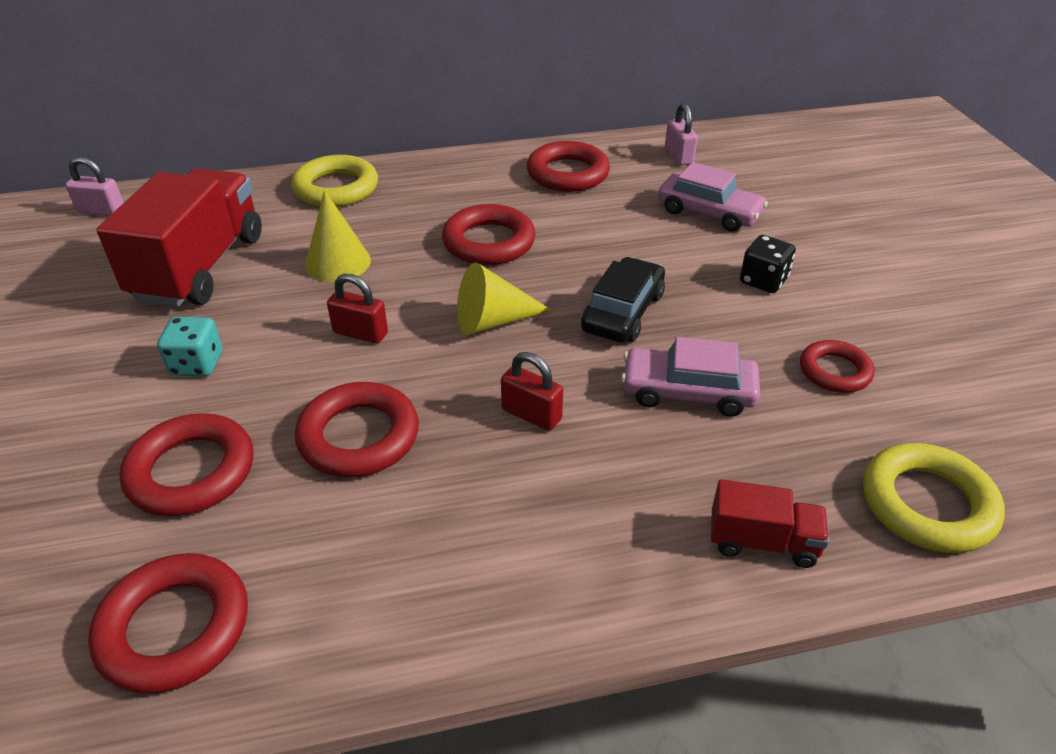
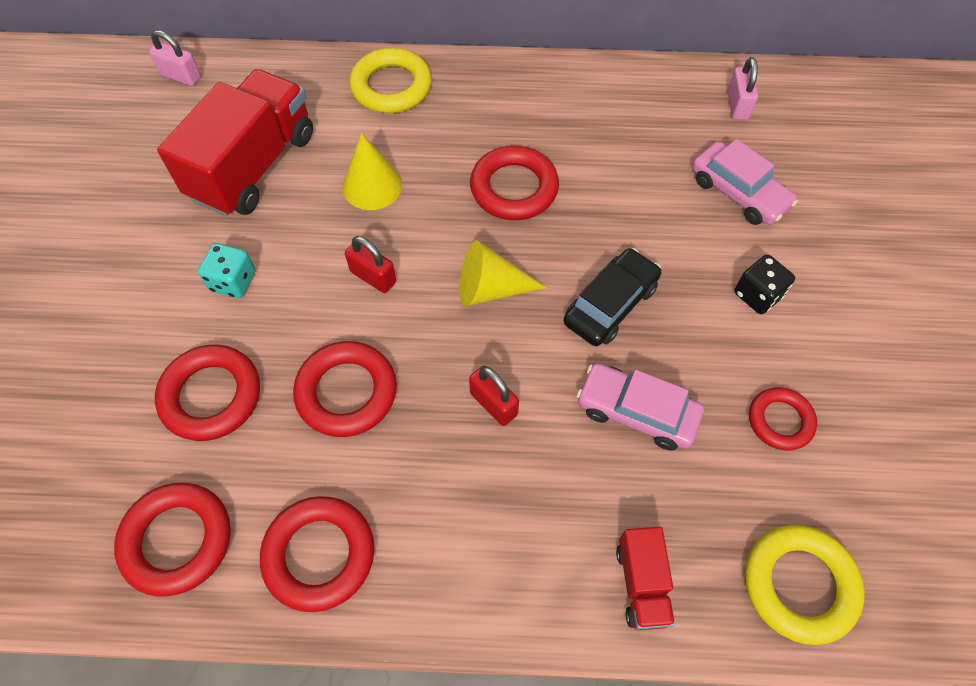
camera: 15 degrees right, 20 degrees up
(567, 174) = (616, 109): red ring -> red ring (319, 555)
(762, 542) = (642, 584): red truck -> red truck turned 60 degrees clockwise

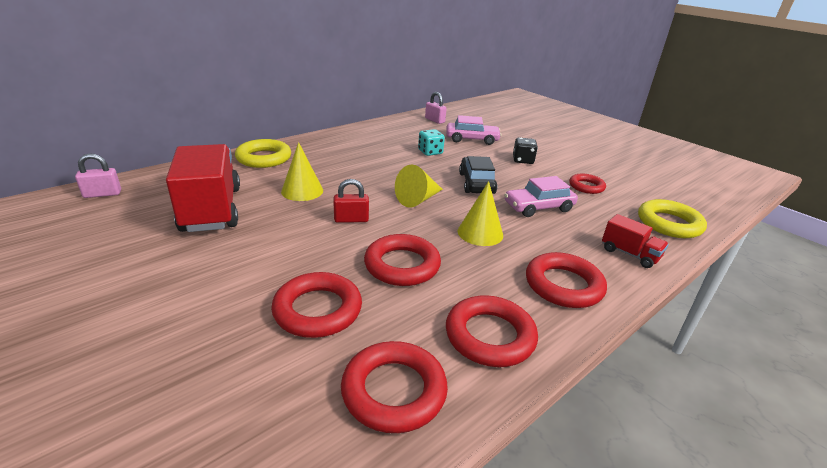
camera: 45 degrees left, 30 degrees down
(233, 281) = (262, 256): turquoise dice -> turquoise dice (430, 152)
(493, 404) = (480, 233): red padlock -> yellow cone
(514, 188) = (379, 167): red ring -> red ring (563, 285)

